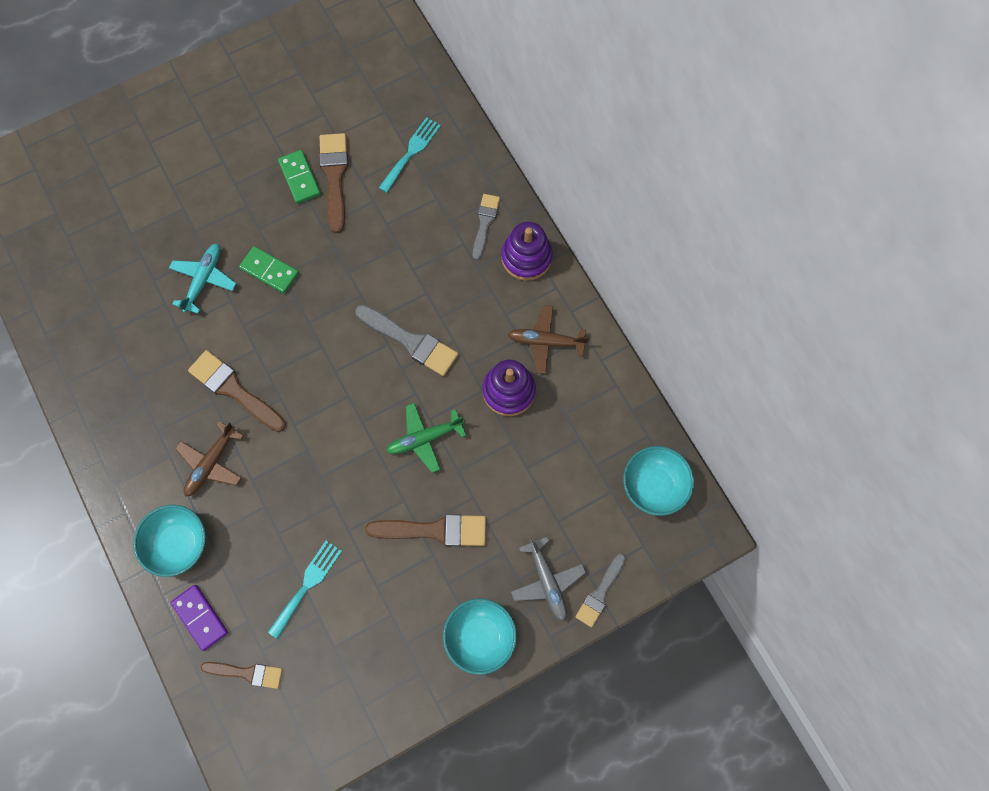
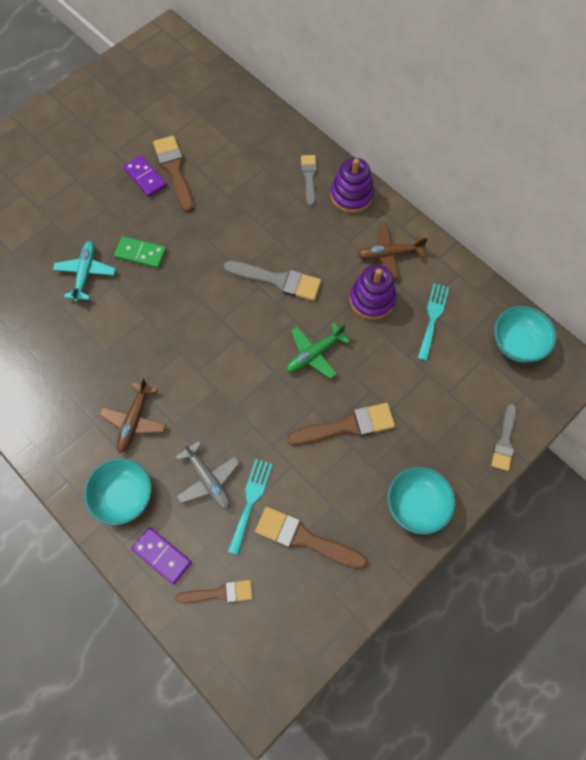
camera: 15 degrees left, 5 degrees down
(234, 390) = (137, 355): brown brush -> brown brush (304, 538)
(300, 178) = (145, 177): green domino -> purple domino
(411, 152) = (232, 139): turquoise fork -> turquoise fork (432, 318)
(547, 581) = (457, 443): grey plane -> grey plane (208, 479)

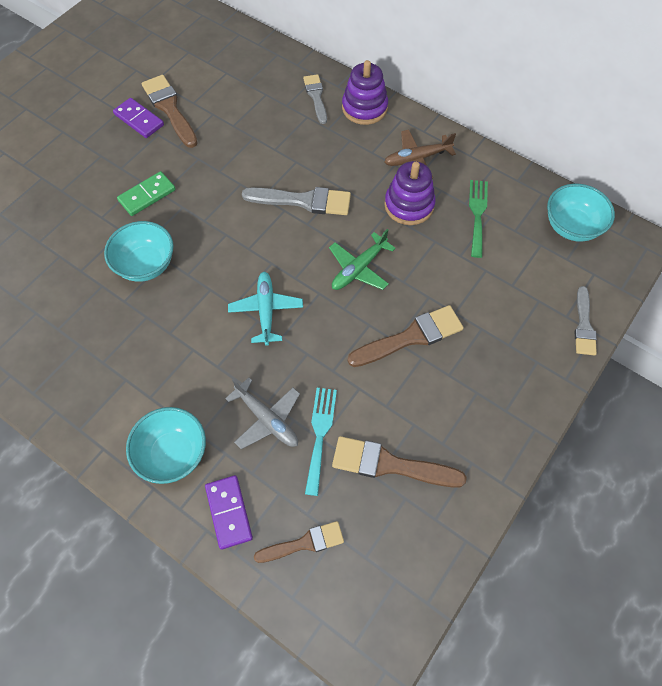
camera: 10 degrees left, 5 degrees down
(85, 274) = (88, 224): turquoise plane -> turquoise plane (266, 311)
(134, 420) = (170, 368): brown plane -> none
(140, 254) = (147, 195): green domino -> green domino turned 45 degrees counterclockwise
(162, 555) = (229, 512): purple domino -> purple domino turned 45 degrees clockwise
(416, 505) = (505, 407): turquoise bowl -> turquoise bowl (146, 265)
(432, 318) = (477, 214): turquoise fork -> green fork

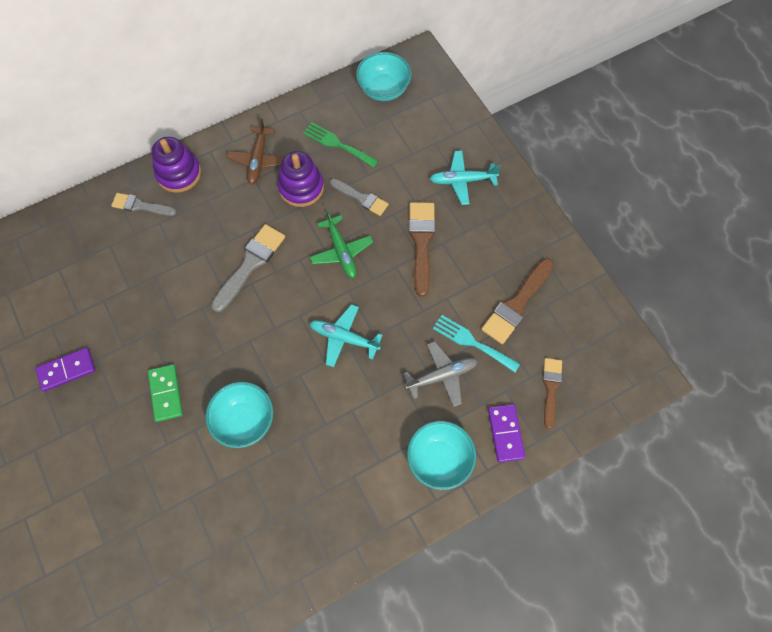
camera: 65 degrees left, 5 degrees up
(169, 108) = (71, 337): brown brush -> none
(229, 512) = (505, 433): purple domino -> purple domino turned 75 degrees clockwise
(511, 347) = (462, 180): none -> turquoise plane
(584, 325) = (468, 126): grey brush -> grey brush (361, 198)

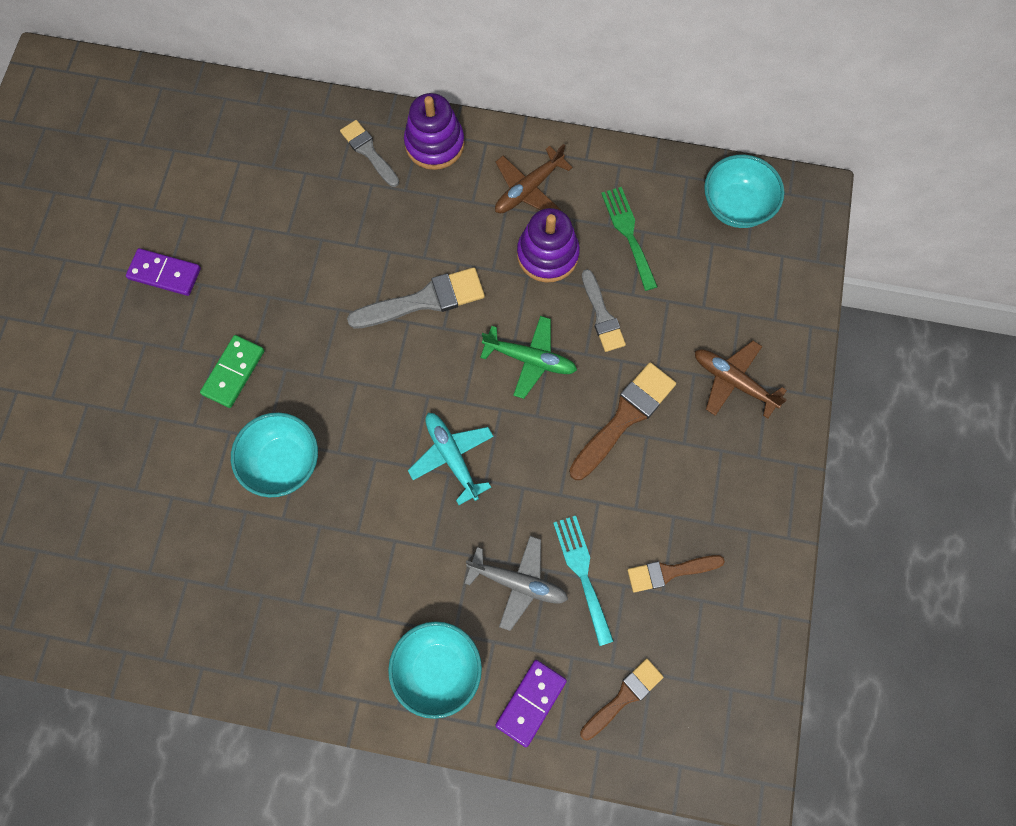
camera: 40 degrees right, 5 degrees up
(341, 251) = (529, 359): green plane -> green plane turned 90 degrees counterclockwise
(462, 180) = (733, 381): turquoise plane -> brown plane
(516, 304) = (669, 572): brown brush -> brown brush, size x0.65

